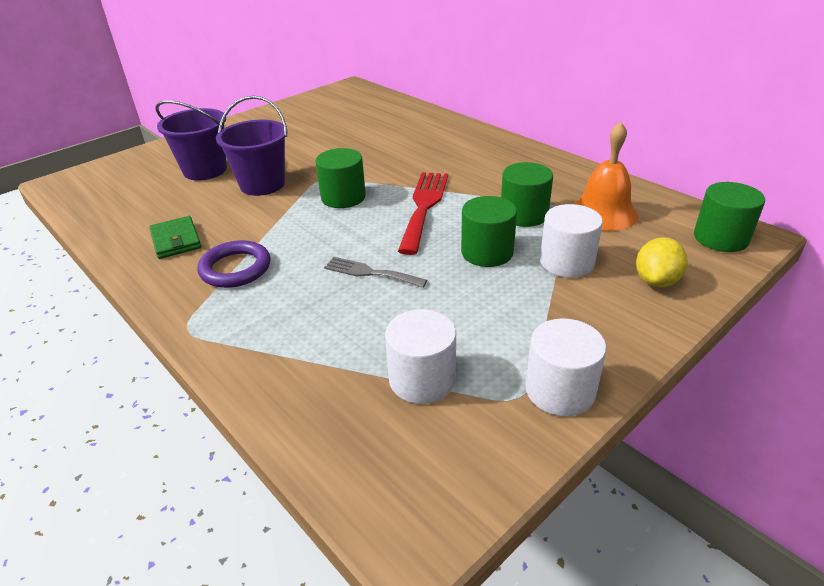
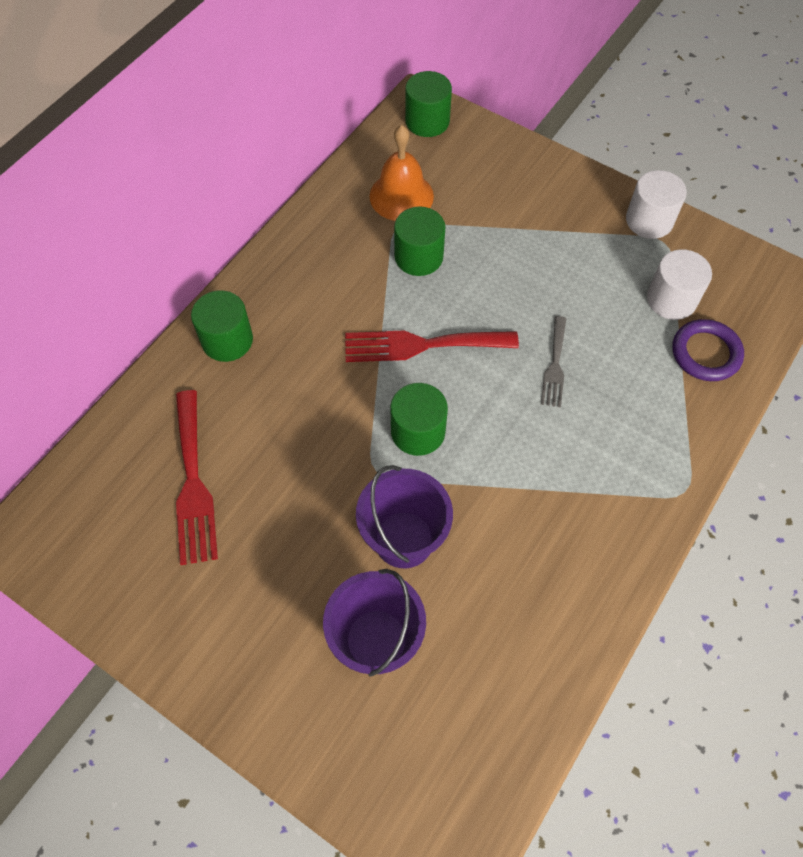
camera: 105 degrees left, 25 degrees up
(176, 240) = (555, 582): green wallet -> none
(235, 268) = (586, 490): purple ring -> purple ring (705, 353)
(354, 124) = (193, 483): none -> red fork
(487, 252) = (494, 279): green cylinder -> green cylinder (227, 340)
(566, 262) = (493, 221): white cylinder -> none
(656, 281) = (503, 165): yellow lemon -> none

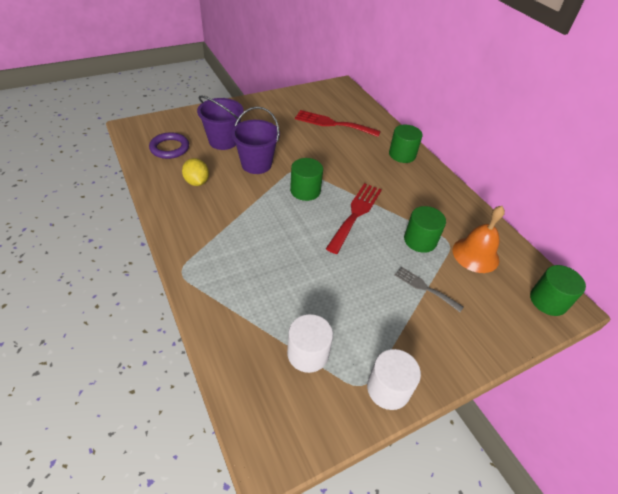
camera: 115 degrees right, 15 degrees down
(514, 601) = (197, 182): none -> yellow lemon
(555, 365) = (303, 260): grey fork -> grey fork (425, 288)
(705, 353) = (252, 344): purple ring -> purple ring (169, 148)

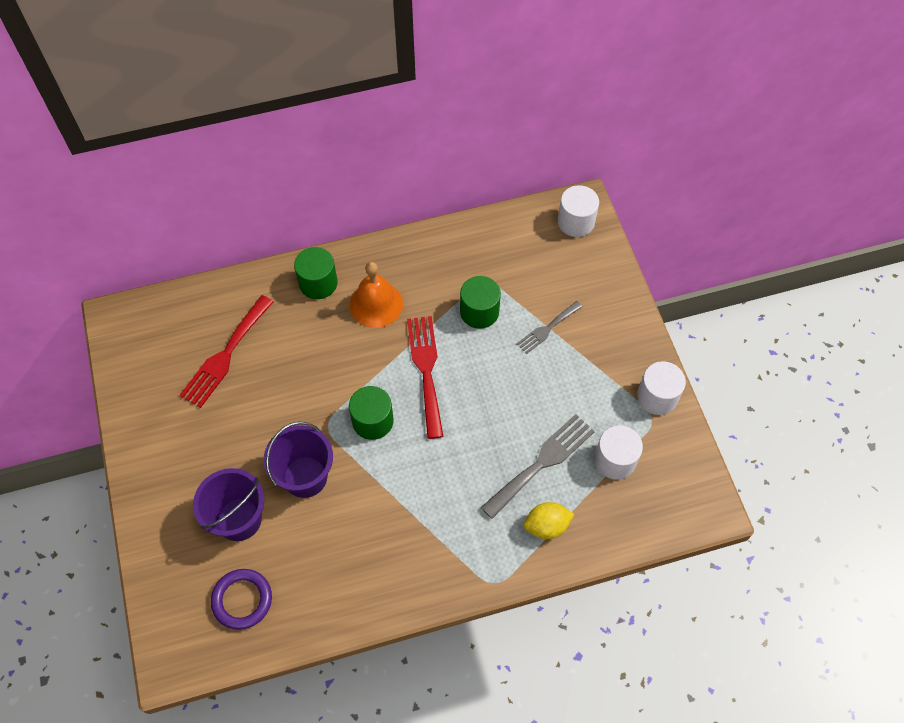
camera: 75 degrees left, 15 degrees up
(197, 182) = (331, 561): yellow lemon -> yellow lemon (546, 526)
(293, 295) = (542, 463): none -> grey fork
(355, 214) = (426, 370): red fork -> red fork turned 45 degrees clockwise
(475, 254) = (508, 263): orange bell -> orange bell (376, 304)
(548, 301) = (576, 222): green cylinder -> white cylinder

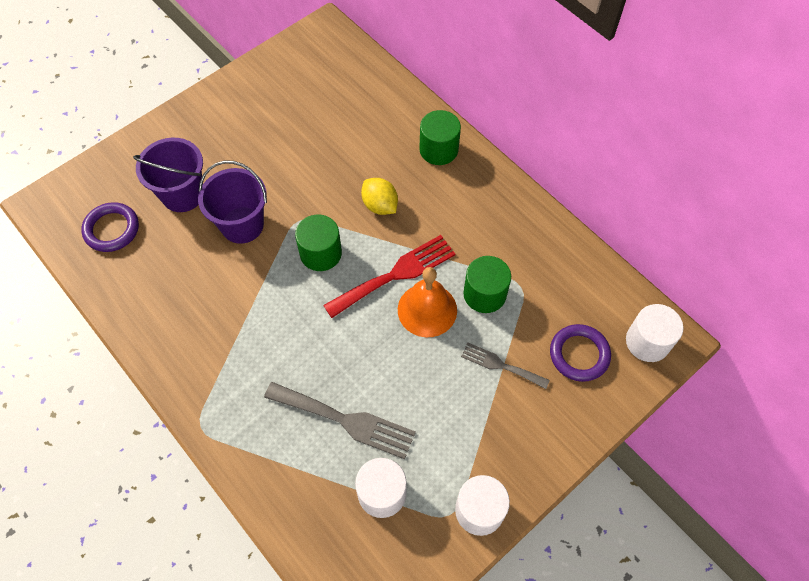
camera: 65 degrees right, 0 degrees up
(225, 355) = (330, 115): red fork -> none
(376, 304) = (443, 203): orange bell -> orange bell (427, 310)
(546, 526) = (278, 453): yellow lemon -> yellow lemon (380, 205)
(564, 271) = (579, 354): none -> purple ring

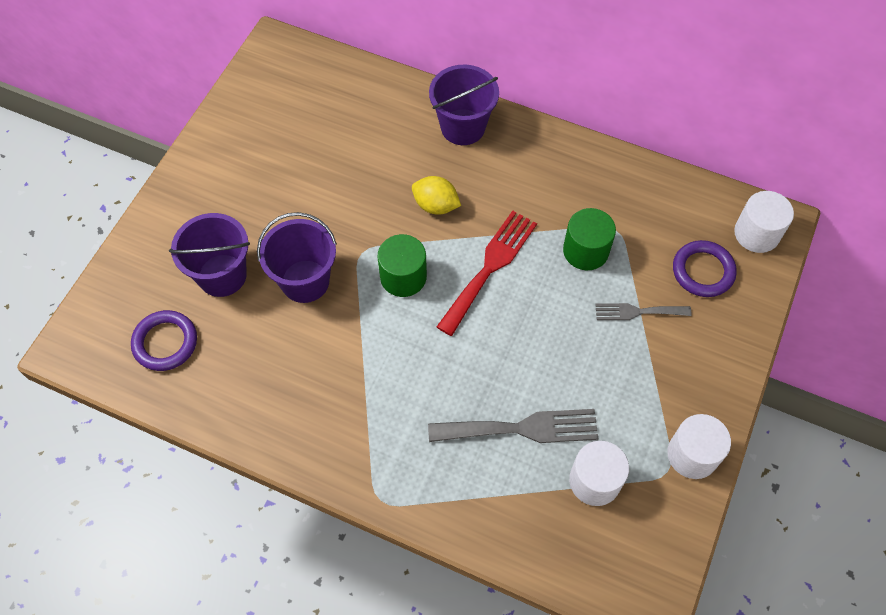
camera: 25 degrees left, 0 degrees up
(427, 310) = (539, 288): orange bell -> none
(438, 149) = (463, 127): green cylinder -> purple bucket

